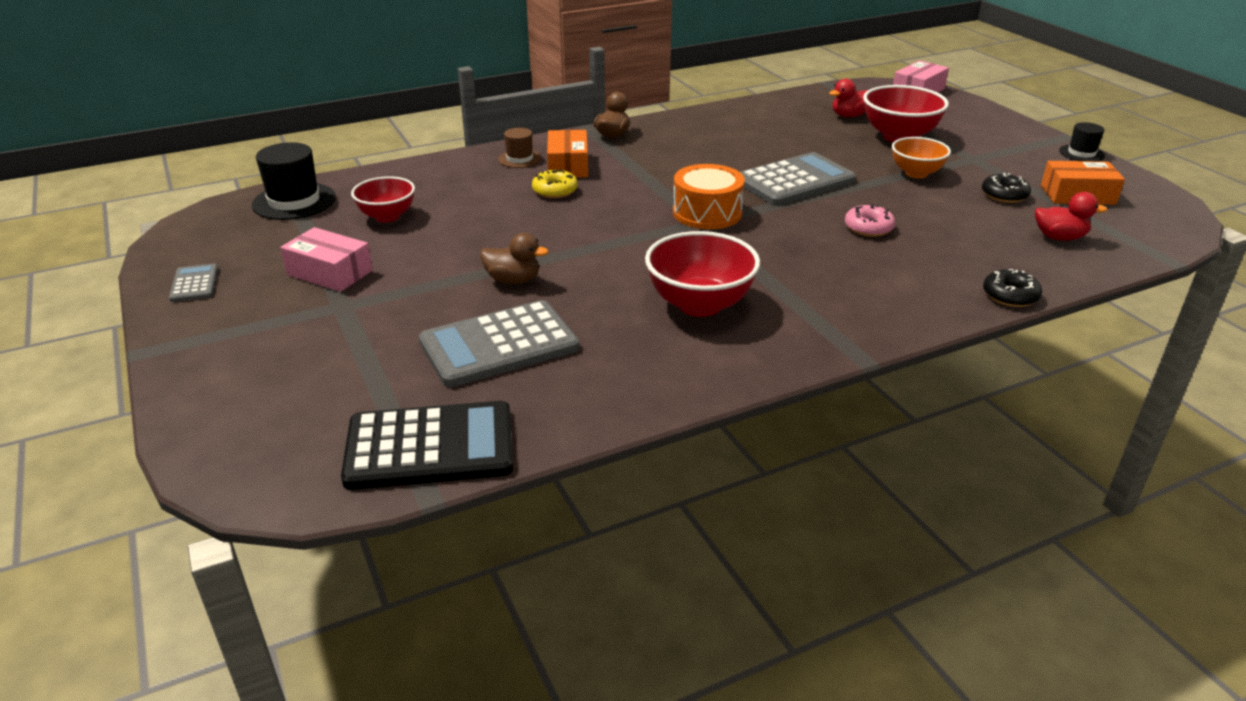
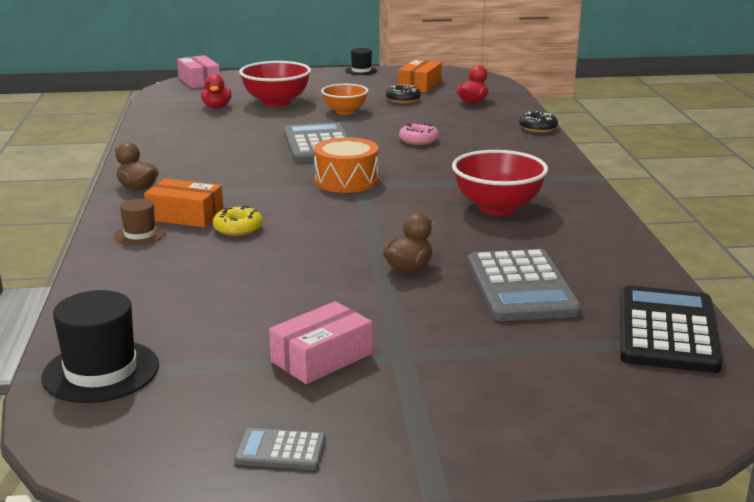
camera: 70 degrees left, 10 degrees down
(387, 216) = (209, 315): red bowl -> none

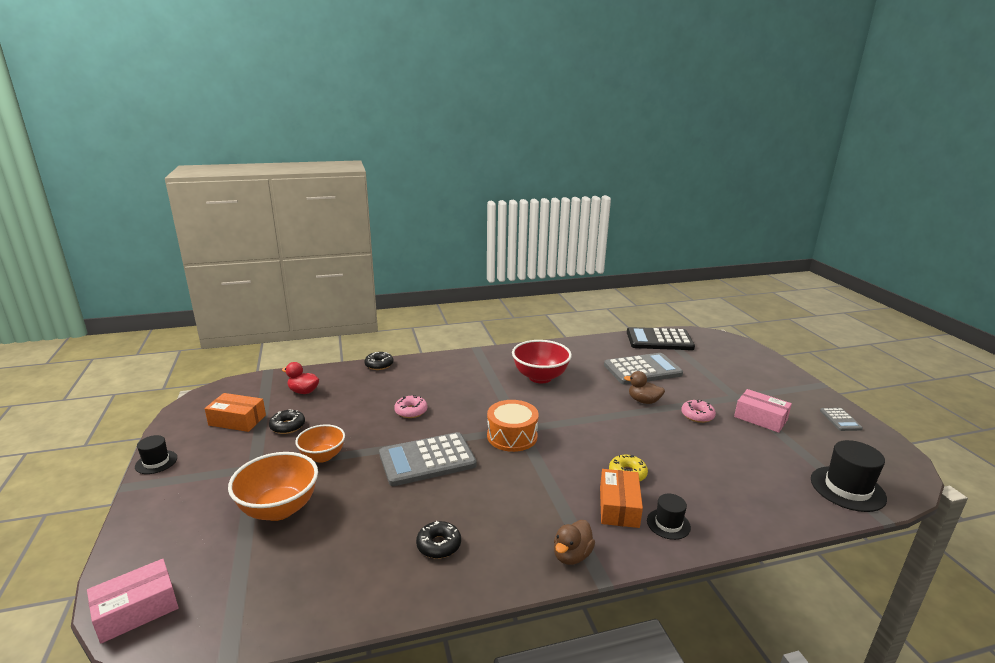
camera: 100 degrees left, 0 degrees up
(140, 234) = (668, 524): brown hat -> black hat
(192, 145) = (439, 545): none -> black donut
(217, 107) = (288, 558): red duck -> none
(276, 103) = (279, 509): red bowl -> orange bowl
(351, 302) = (697, 415): none -> pink donut

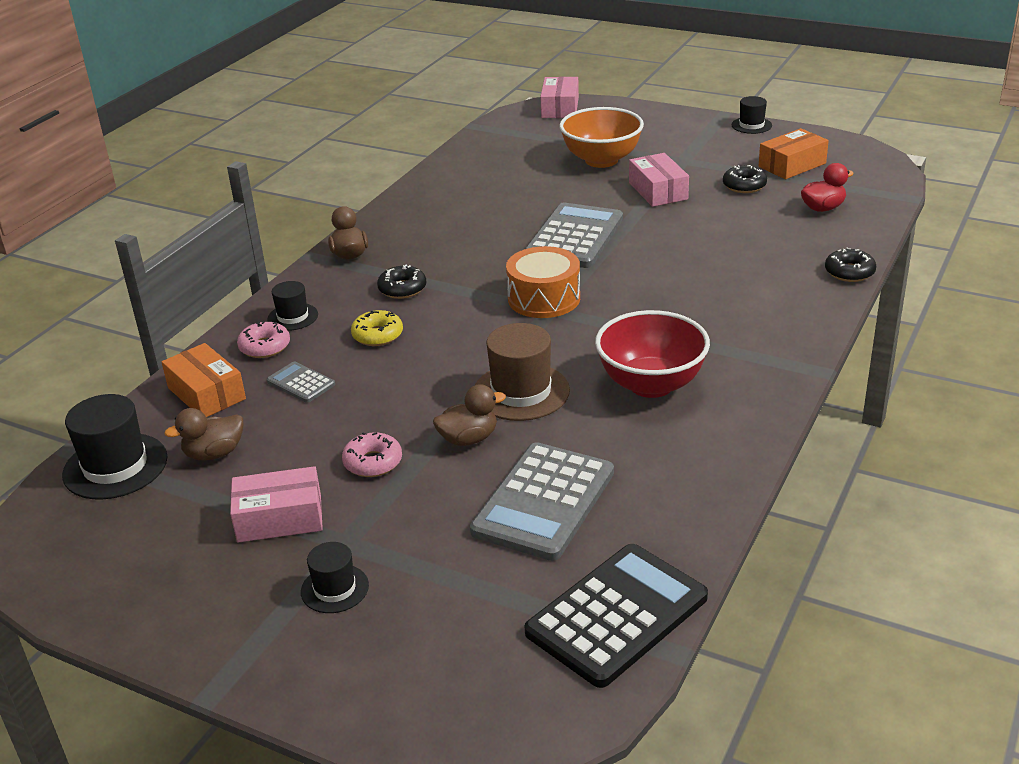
camera: 135 degrees right, 10 degrees up
(322, 456) = (658, 191): orange bowl -> pink box
(411, 411) = (686, 257): pink donut -> pink donut (265, 347)
(439, 545) = (454, 207): black donut -> black donut (402, 289)
(595, 404) = (521, 392): none -> brown hat
(618, 507) = (352, 304): orange box -> orange box (206, 393)
(752, 387) = (335, 588): none -> black hat
(780, 463) = (214, 453): none -> brown duck
(840, 420) = (149, 602): grey calculator -> grey calculator (301, 383)

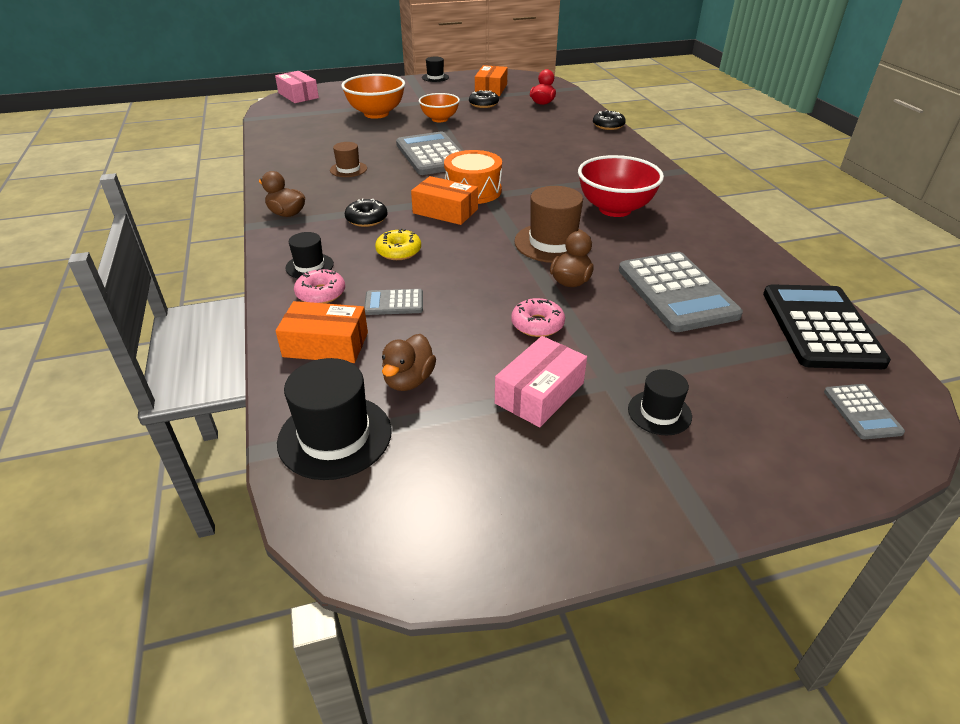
camera: 45 degrees left, 5 degrees up
(469, 224) = (348, 169): none -> brown hat
(481, 311) = (445, 211): none -> orange box
(495, 701) = (862, 412): none -> grey calculator
(658, 191) = (439, 119): pink box -> orange bowl

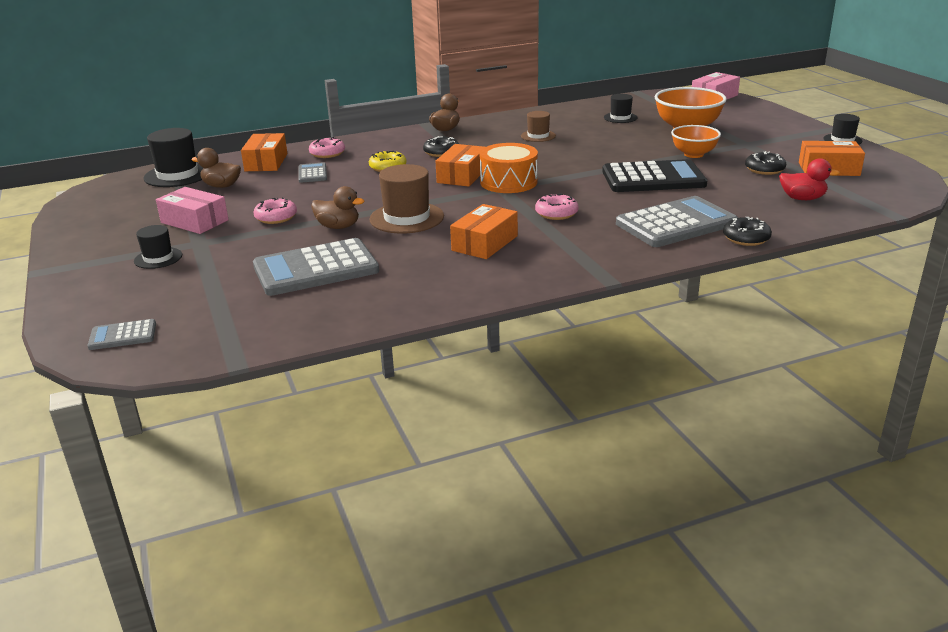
camera: 85 degrees right, 10 degrees down
(309, 266) = (365, 146): black hat -> black hat (620, 118)
(432, 155) = (588, 160): grey calculator -> grey calculator (676, 224)
(554, 177) = (556, 213): none -> pink donut
(615, 209) = (484, 243): red bowl -> orange box
(820, 327) = (245, 333): black calculator -> black calculator (653, 178)

